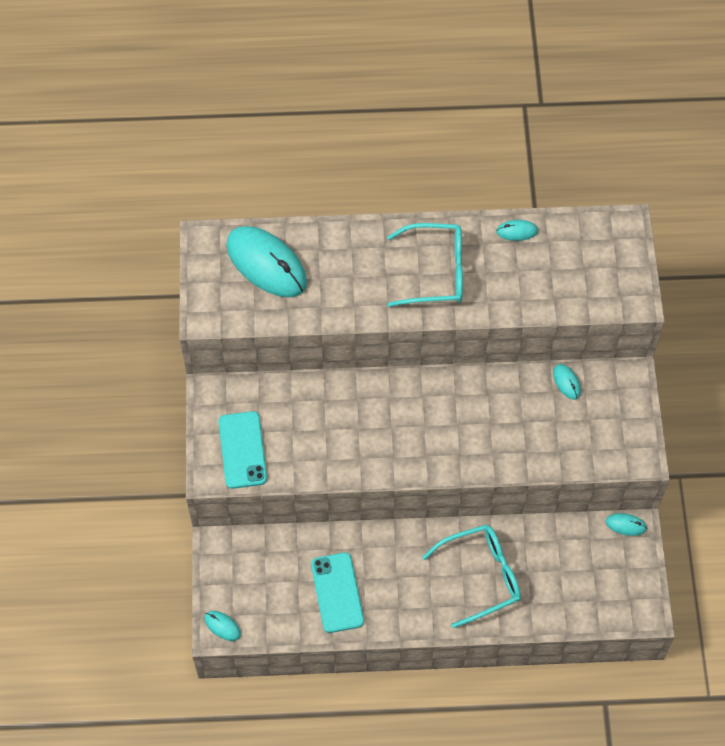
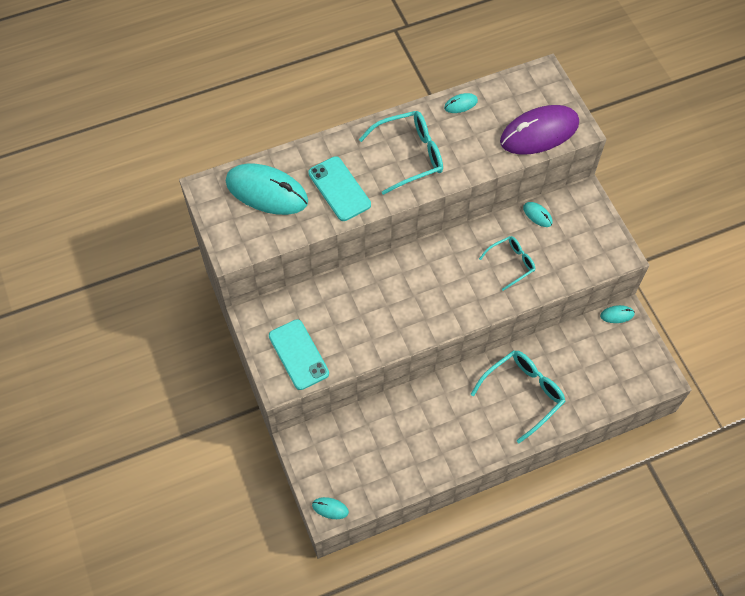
camera: 20 degrees left, 0 degrees up
(337, 592) = (413, 447): turquoise phone -> turquoise phone (339, 189)
(513, 427) = (511, 263): none -> turquoise glasses
(590, 291) = (539, 132): none -> purple mouse

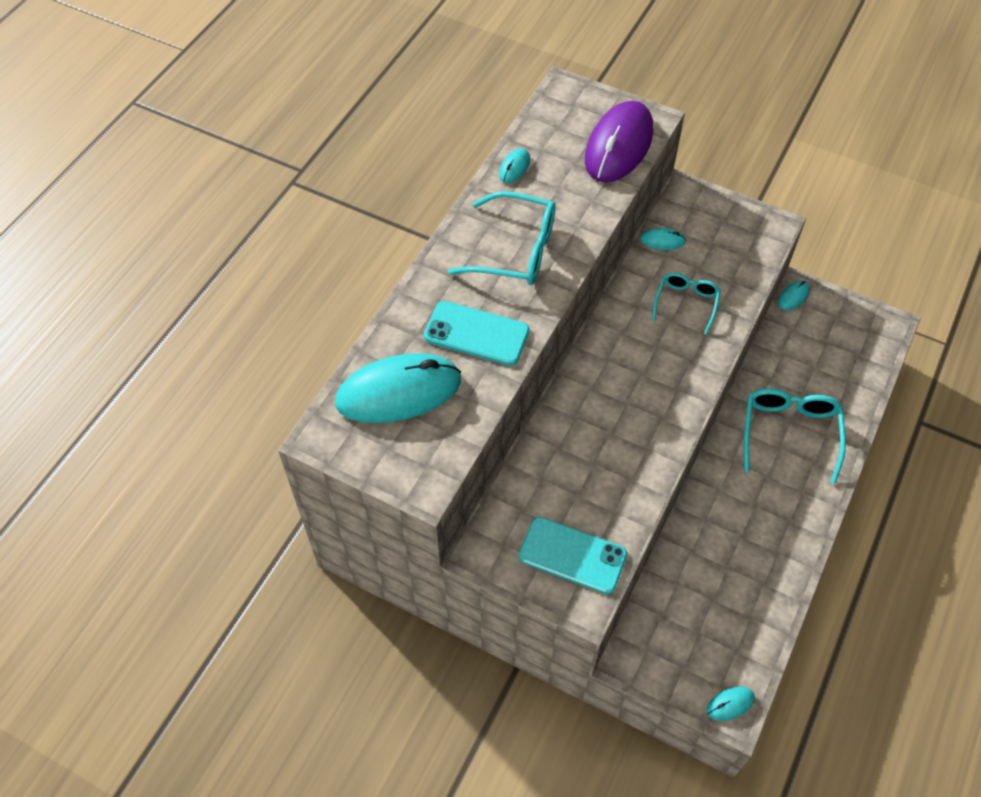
camera: 40 degrees left, 5 degrees down
(409, 155) = (515, 250): turquoise glasses -> turquoise glasses turned 75 degrees clockwise

